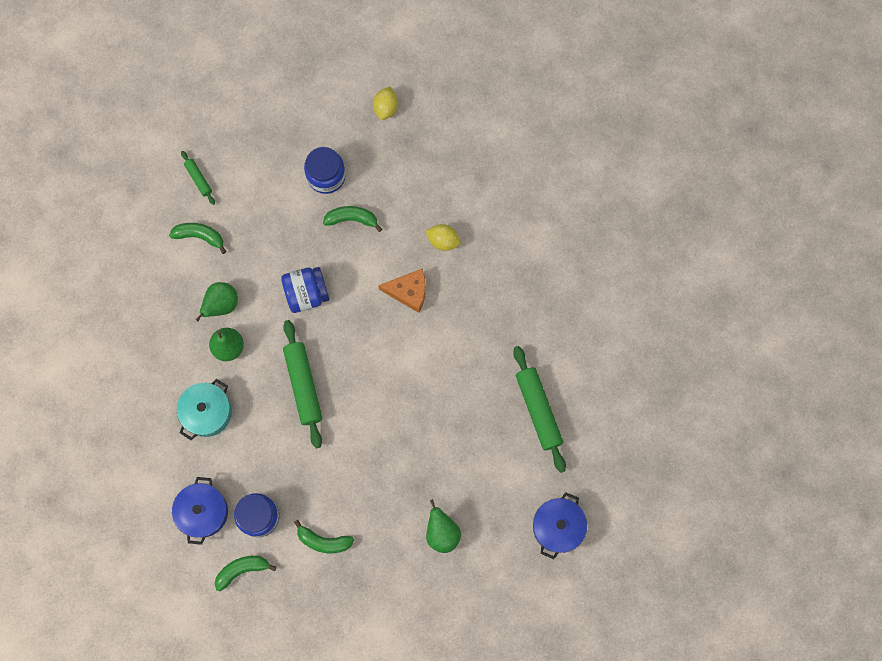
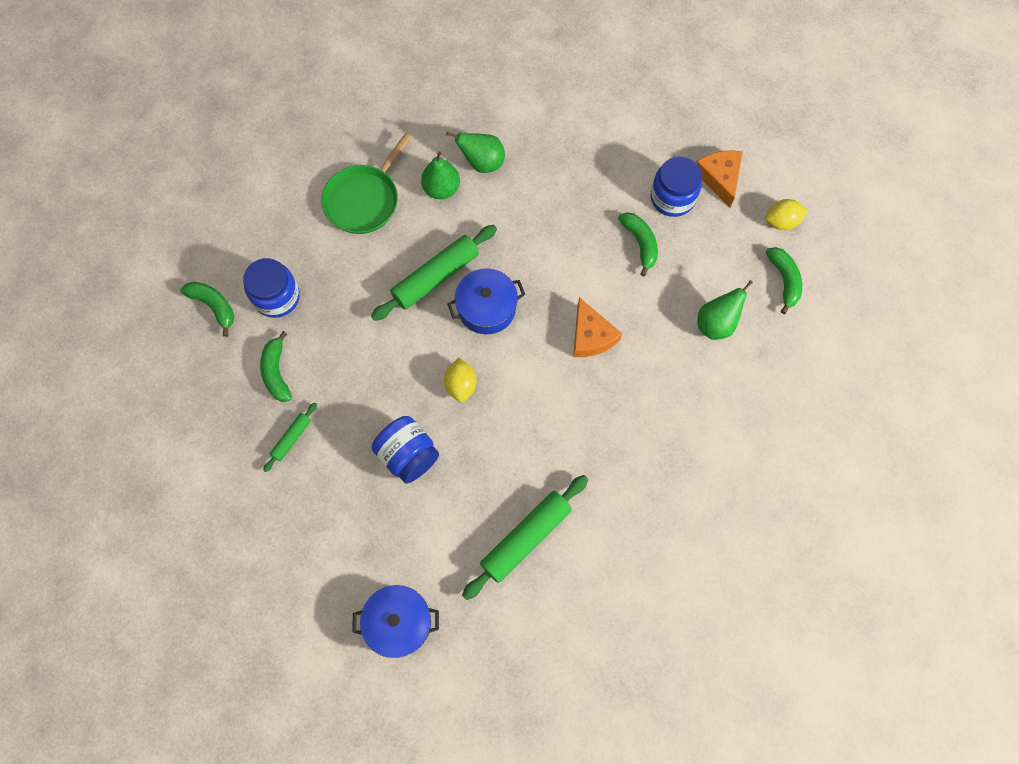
camera: 65 degrees right, 5 degrees down
(199, 179) = (602, 84): green rolling pin -> green rolling pin (292, 438)
(200, 236) = (543, 111): green banana -> green banana (784, 280)
(203, 512) = (259, 242): blue pot -> blue pot (486, 308)
(207, 412) = (364, 200): turquoise pot -> green pan
(307, 294) = (535, 236): blue jar -> blue jar (408, 455)
(327, 133) = (719, 178): none -> orange cheese
(442, 533) = (337, 492): green pear -> green pear (716, 324)
(443, 241) = (667, 346): yellow lemon -> yellow lemon (461, 385)

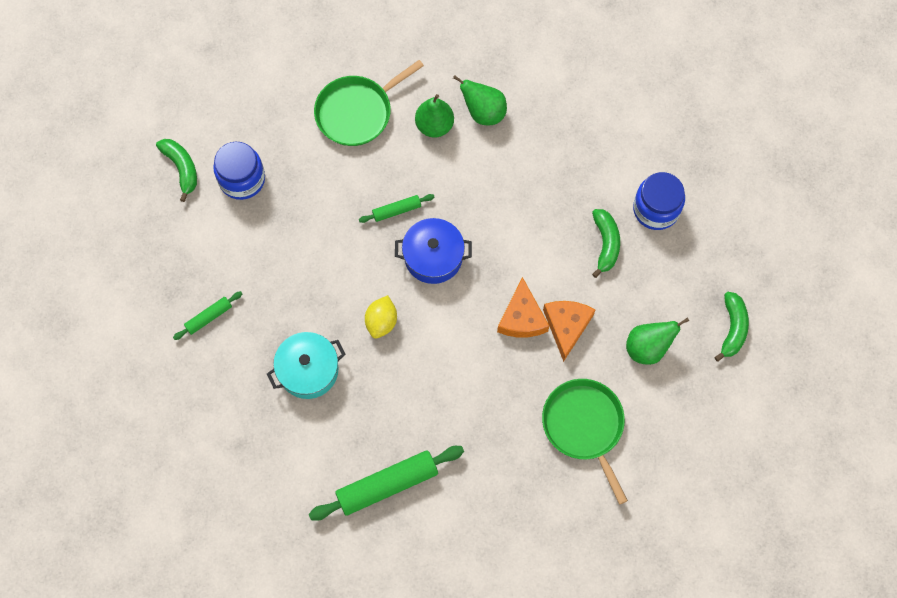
camera: 20 degrees right, 0 degrees up
(276, 372) = (217, 251): green banana -> none
(398, 622) = (244, 519): blue pot -> none
(408, 455) = (308, 370): blue jar -> turquoise pot
(436, 277) = (397, 210): green rolling pin -> green rolling pin, size x0.51
(688, 416) = (584, 426): none -> green pan
(719, 178) = (711, 205): orange cheese -> orange cheese (567, 326)
(781, 222) = (755, 269): yellow lemon -> none

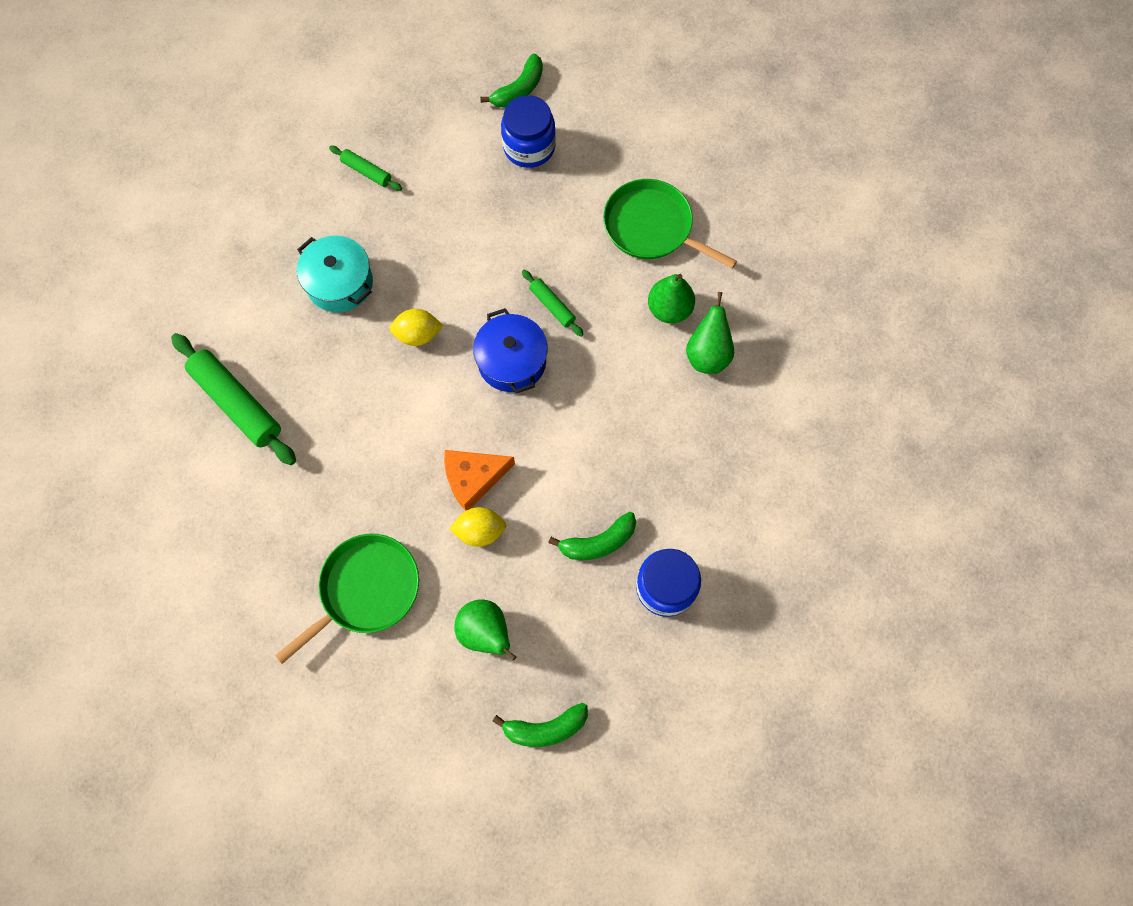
camera: 70 degrees right, 0 degrees up
(567, 326) = (480, 531): orange cheese -> yellow lemon

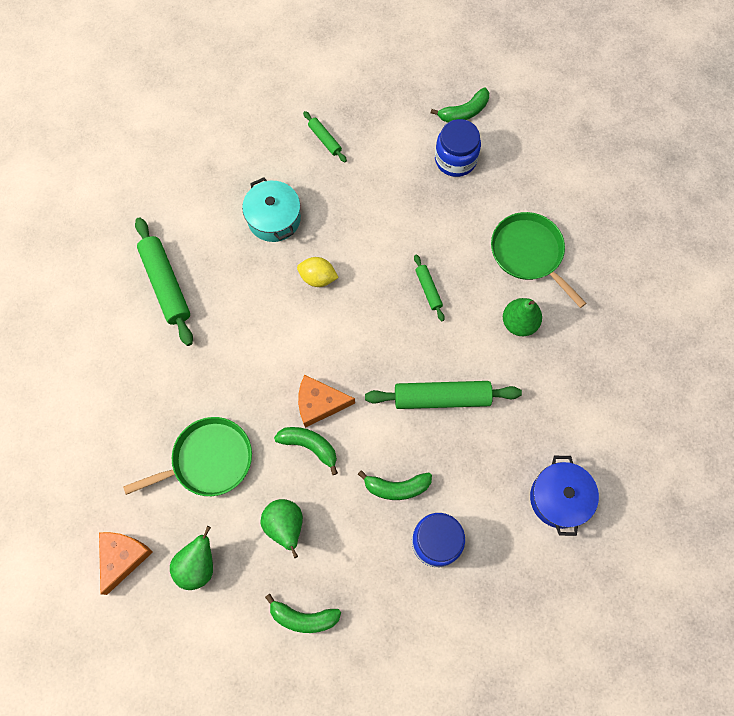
camera: 20 degrees right, 0 degrees up
(305, 739) = (123, 557): none -> orange cheese
(480, 531) = (309, 446): yellow lemon -> green banana
(512, 361) = (381, 322): blue pot -> blue pot (559, 498)
(613, 423) = (442, 398): none -> green rolling pin
(707, 355) = (536, 369): green pear -> green pear (198, 565)

